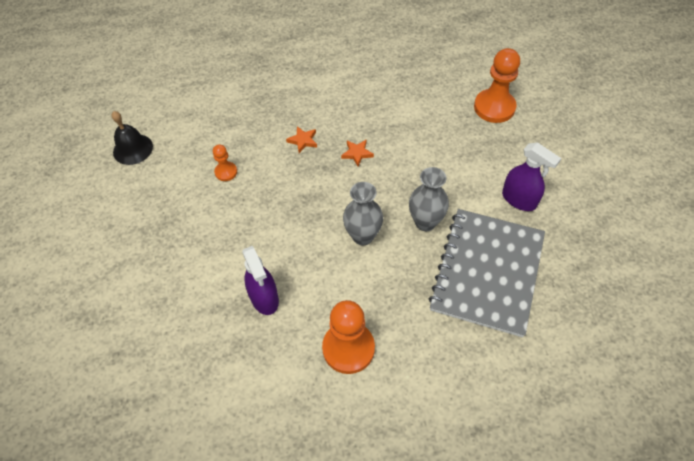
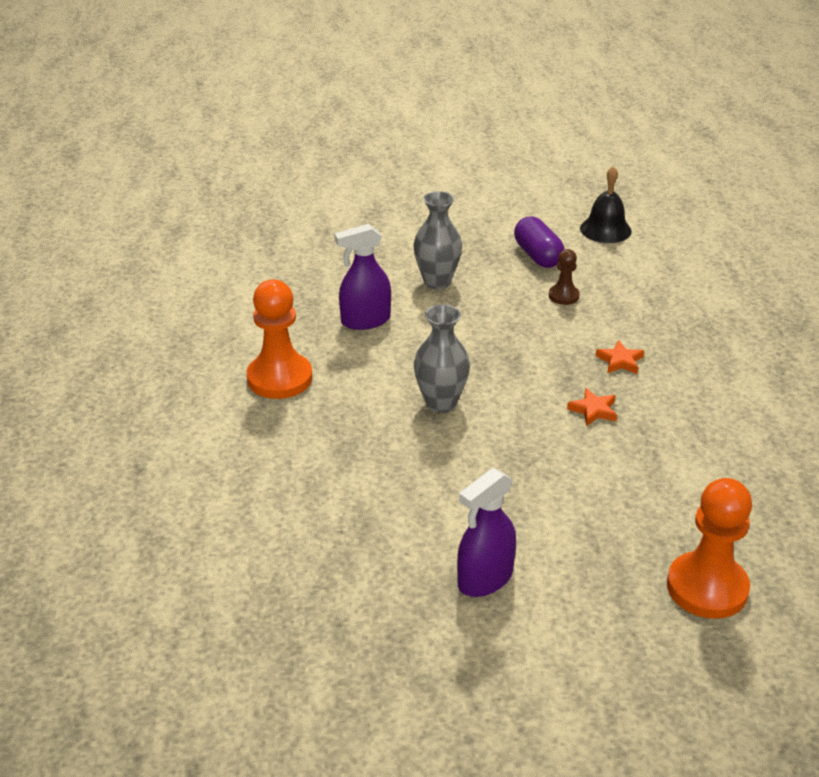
camera: 95 degrees right, 20 degrees down
(169, 189) = (537, 256): none -> purple capsule
(226, 172) = (563, 296): orange pawn -> brown pawn
(425, 222) = (455, 465): grey vase -> grey vase (437, 281)
(487, 272) = (355, 516): grey notebook -> none

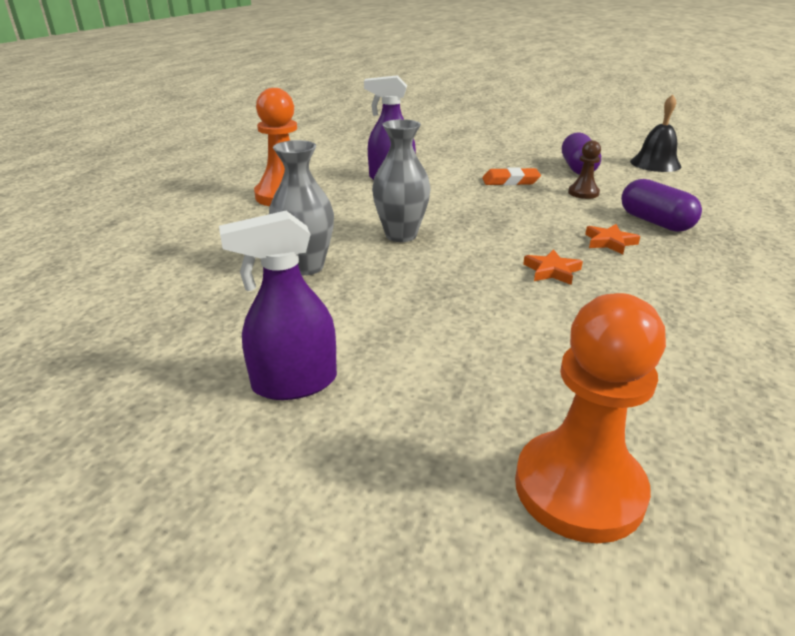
camera: 25 degrees right, 5 degrees down
(437, 281) = (474, 168): grey vase -> grey vase (306, 267)
(486, 294) = (510, 181): none -> orange eraser
(644, 323) = (655, 222): none -> purple capsule

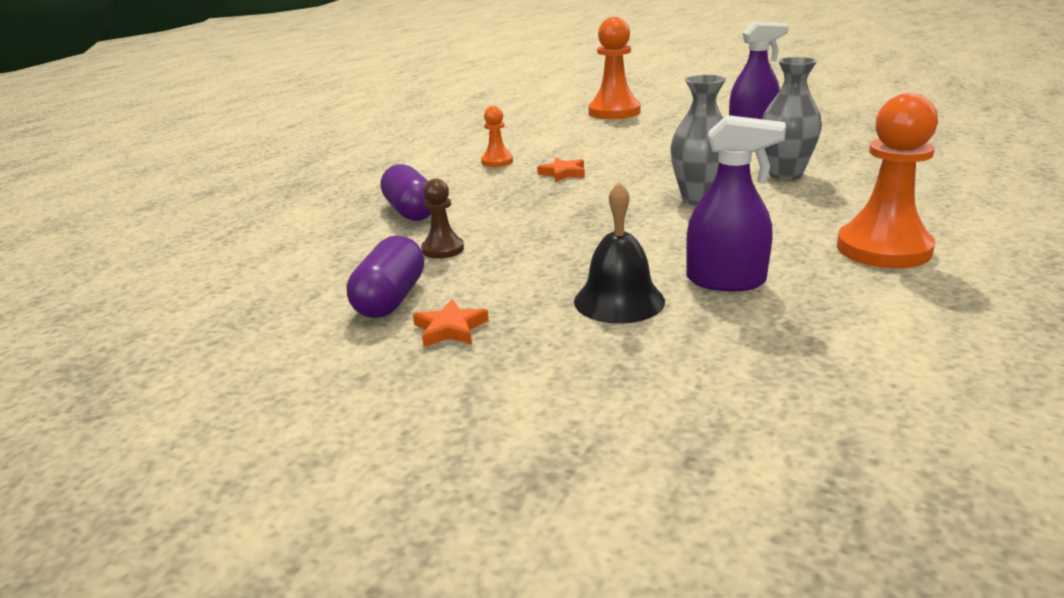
camera: 170 degrees left, 5 degrees down
(510, 181) = (529, 272): orange eraser -> none
(609, 242) = (486, 193): orange star -> orange star (450, 329)
(655, 164) = (243, 308): black bell -> black bell (619, 301)
(656, 294) = (497, 161): none -> orange pawn

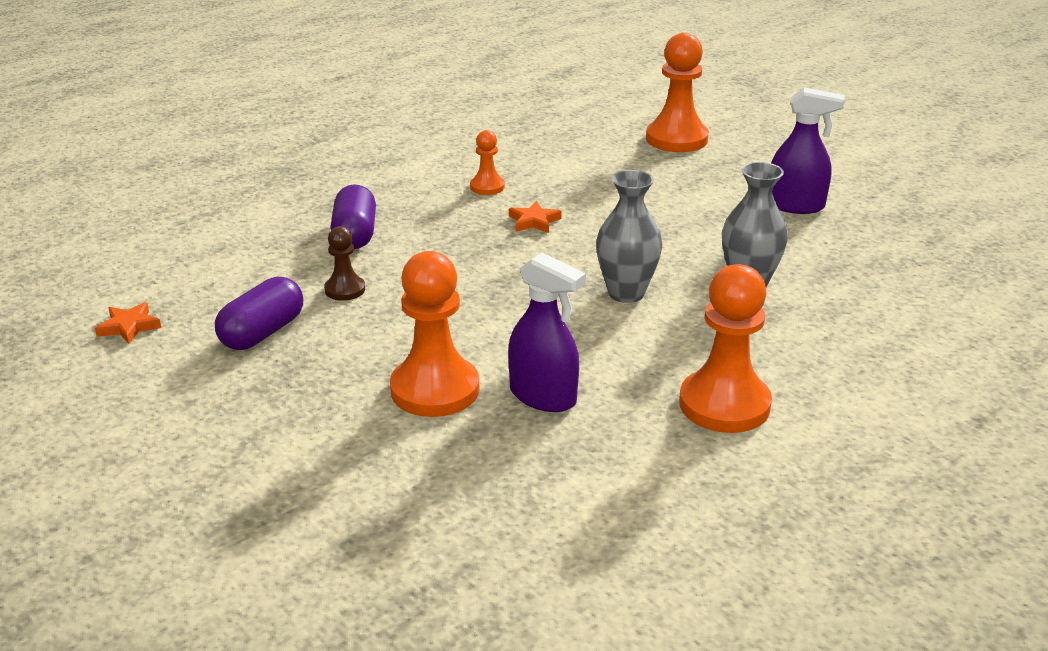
camera: 20 degrees right, 5 degrees up
(450, 329) = (283, 377): orange star -> orange star (129, 327)
(619, 301) = (435, 389): black bell -> orange pawn

